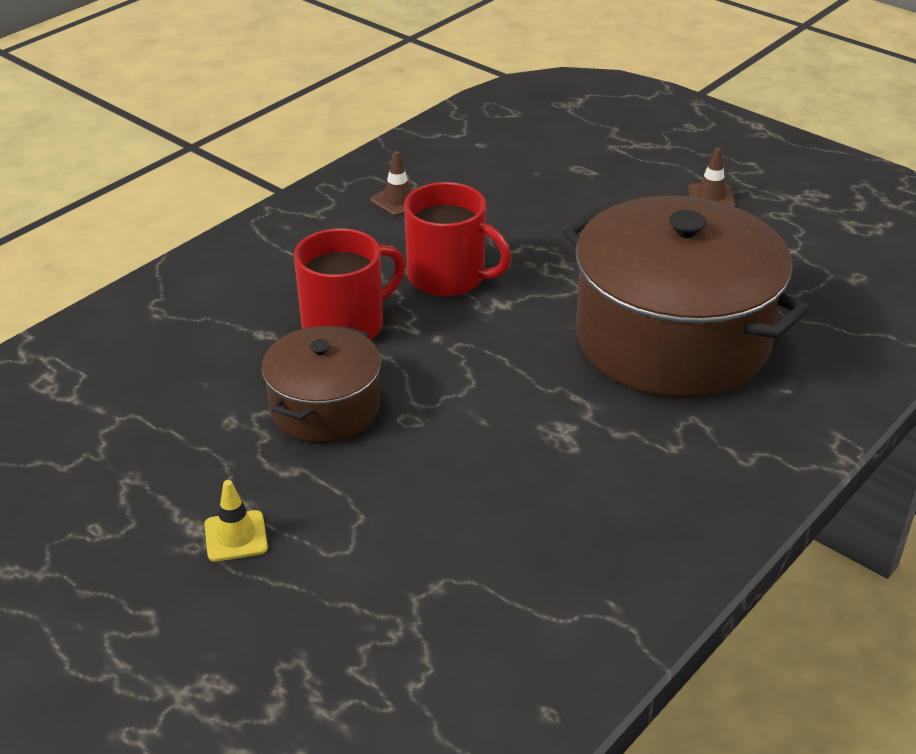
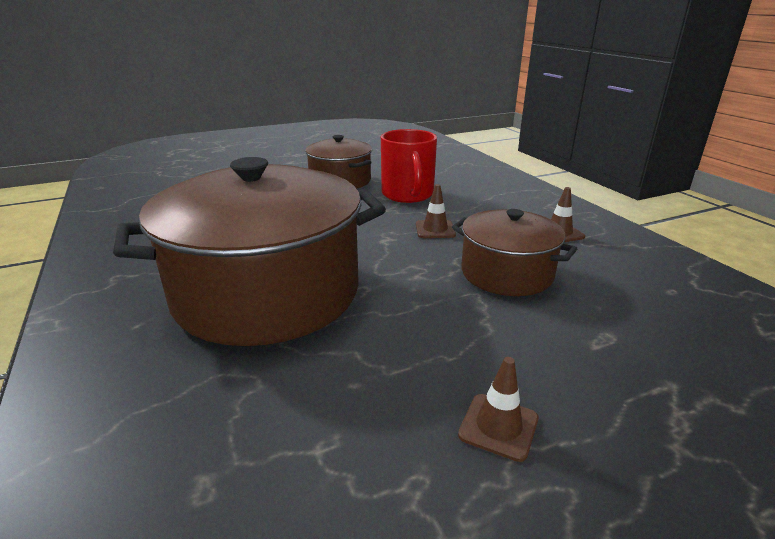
camera: 115 degrees right, 10 degrees down
(236, 536) = (281, 158): yellow traffic cone -> none
(448, 277) = (435, 229): red mug -> brown traffic cone
(516, 219) = (506, 273): none -> brown pot

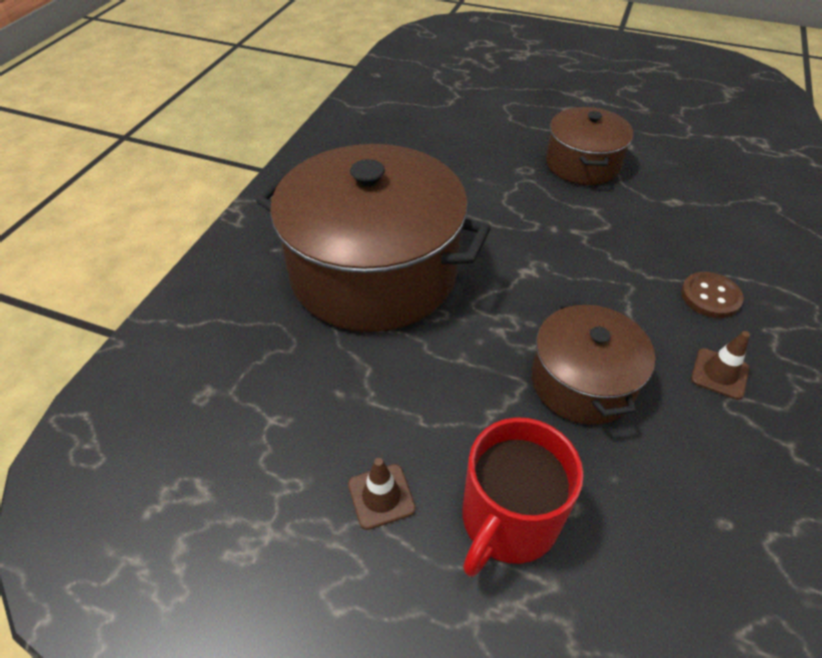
camera: 45 degrees right, 20 degrees up
(408, 195) = (627, 222): red mug -> red mug (508, 520)
(435, 229) = (589, 286): brown traffic cone -> none
(501, 206) = (710, 297): none -> brown button

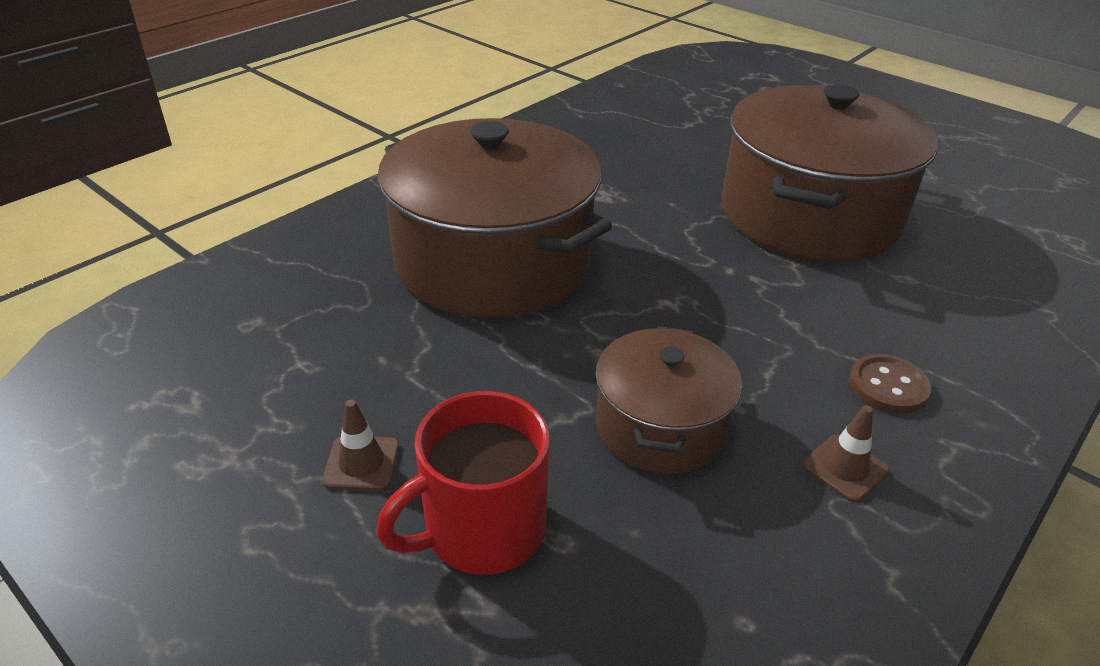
camera: 20 degrees right, 10 degrees down
(582, 164) = (809, 215): brown pot -> brown pot, size x1.88

